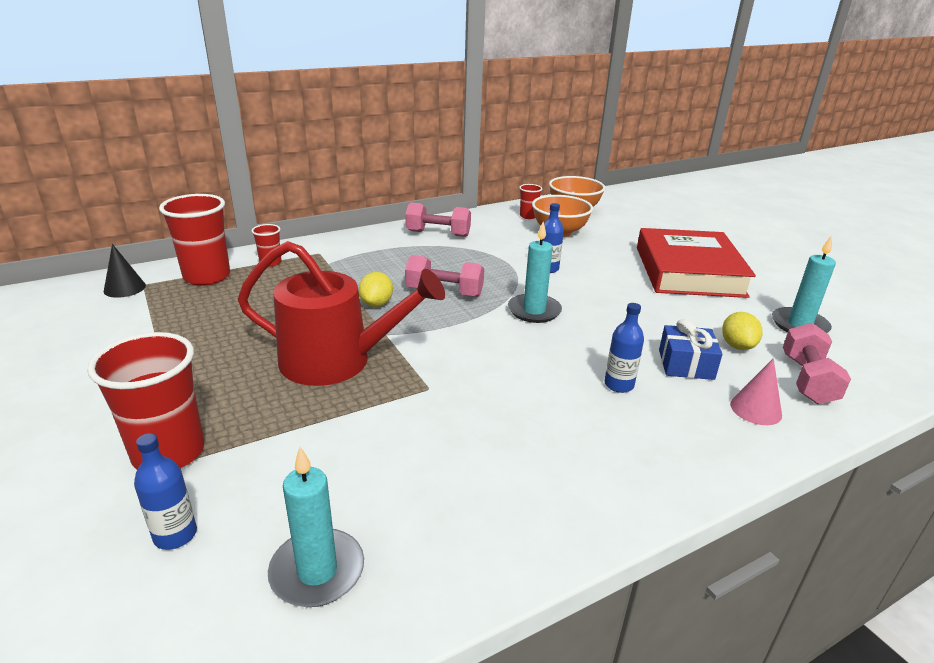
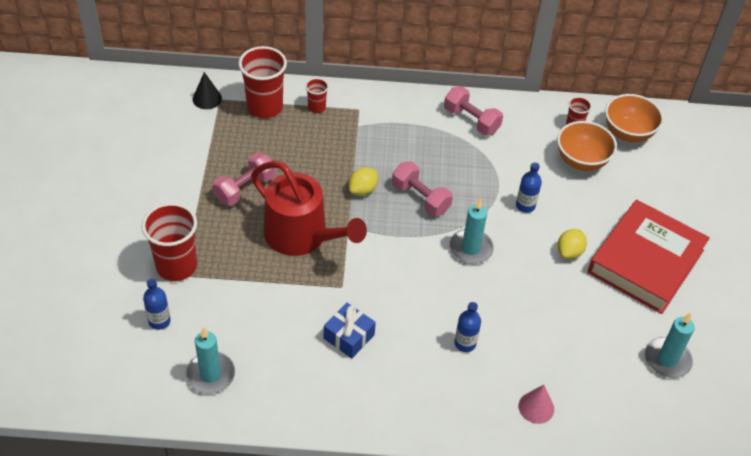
camera: 30 degrees right, 20 degrees up
(686, 364) = (530, 350): blue gift -> blue gift (349, 336)
(737, 346) = (589, 354): yellow lemon -> yellow lemon (569, 252)
(807, 380) = (604, 406): pink dumbbell -> pink dumbbell (245, 188)

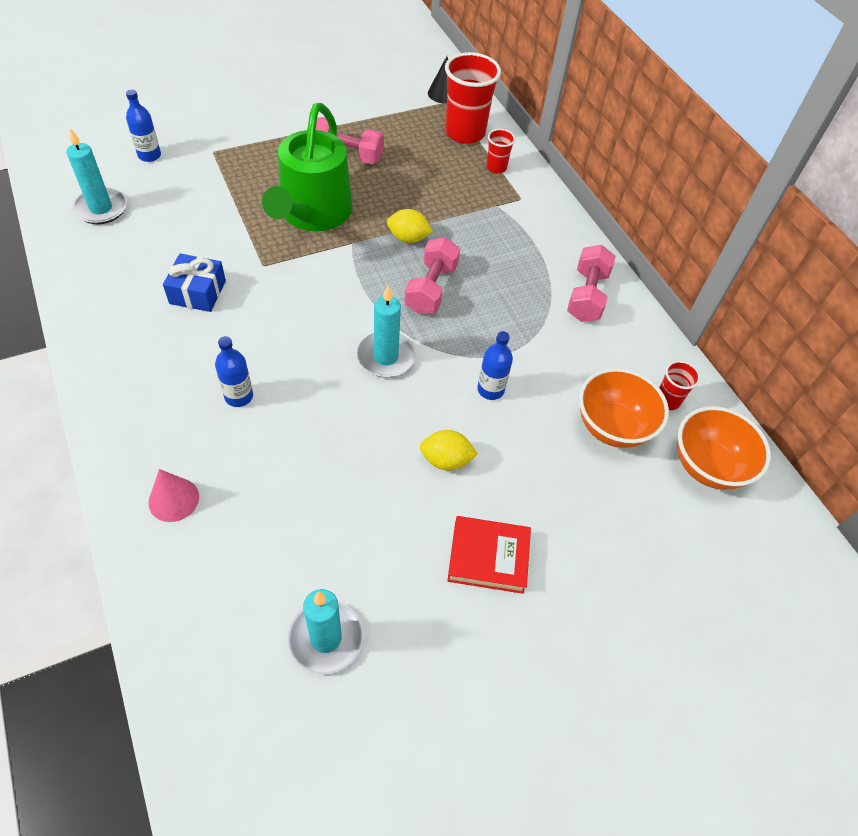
camera: 60 degrees right, 5 degrees up
(176, 266) = (221, 144): red cup -> none
(301, 236) = (313, 213): red watering can -> green watering can
(645, 261) = (488, 557): red book -> red book, size x0.50

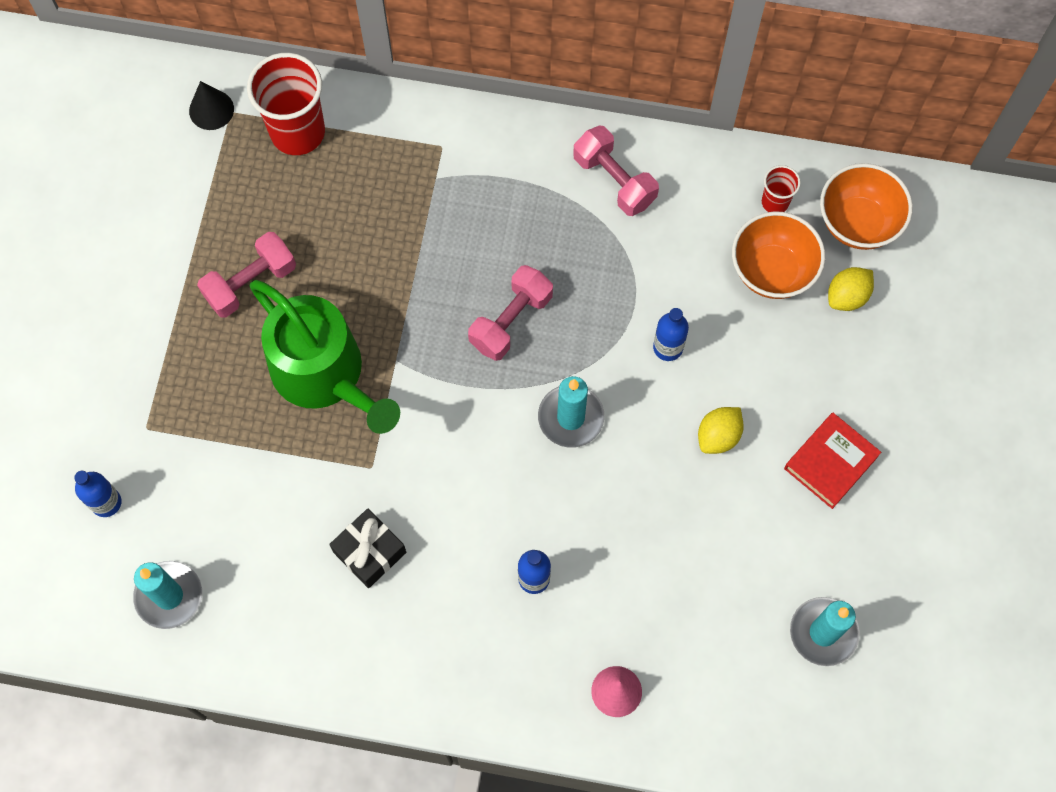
camera: 50 degrees left, 15 degrees up
(197, 292) = (369, 552): blue gift -> black gift
(408, 238) = (426, 299): yellow lemon -> yellow lemon (847, 296)
(431, 289) = (511, 321): pink dumbbell -> pink dumbbell turned 75 degrees clockwise
(496, 167) = (377, 138): red cup -> none

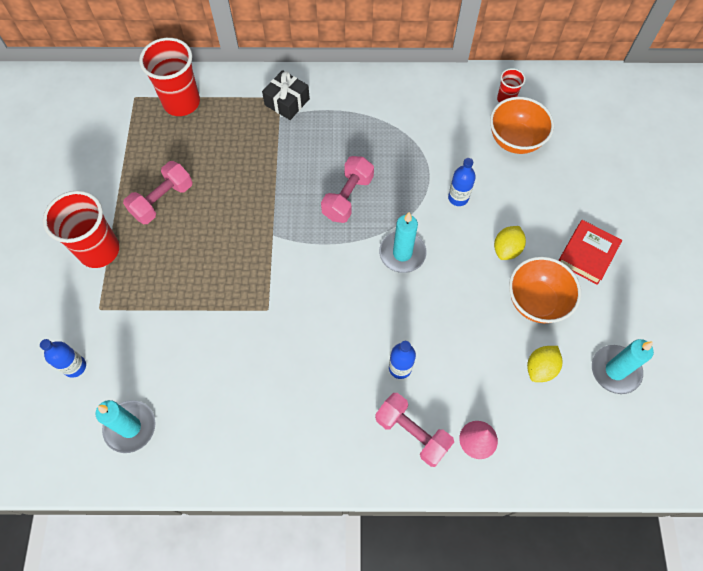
camera: 10 degrees left, 5 degrees down
(155, 343) = (99, 250): none -> red cup
(211, 110) = (121, 97): black cone -> none
(324, 374) = (223, 252): green watering can -> none
(369, 552) = (276, 369): black gift -> black gift (287, 102)
(614, 180) = (398, 101): pink dumbbell -> pink dumbbell (412, 433)
(847, 296) = (568, 148): yellow lemon -> yellow lemon (540, 368)
(857, 223) = (562, 103): orange bowl -> orange bowl (536, 301)

